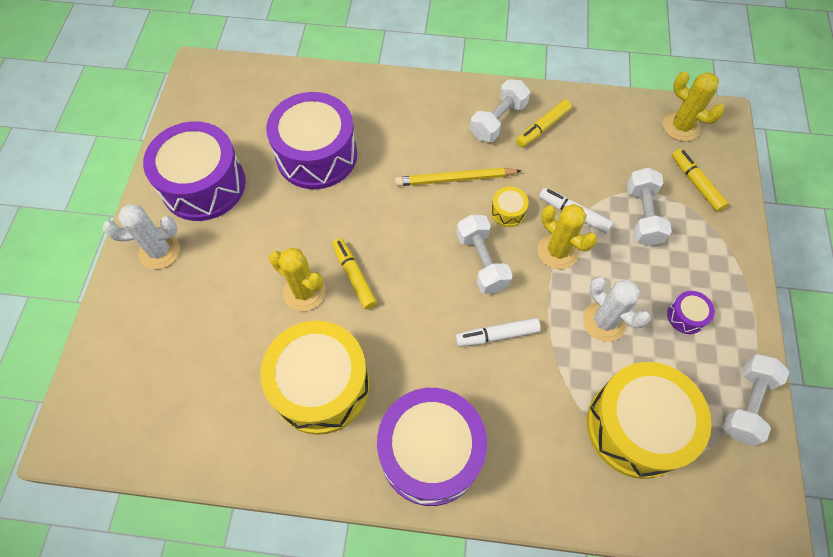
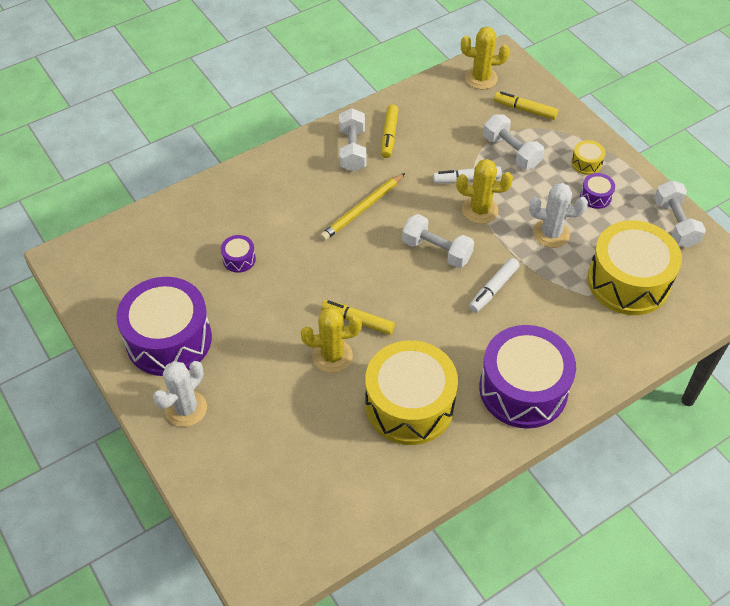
camera: 40 degrees left, 10 degrees down
(316, 155) = (239, 259): purple drum -> purple drum, size x0.41
(508, 212) = (421, 207): yellow drum -> yellow drum (586, 163)

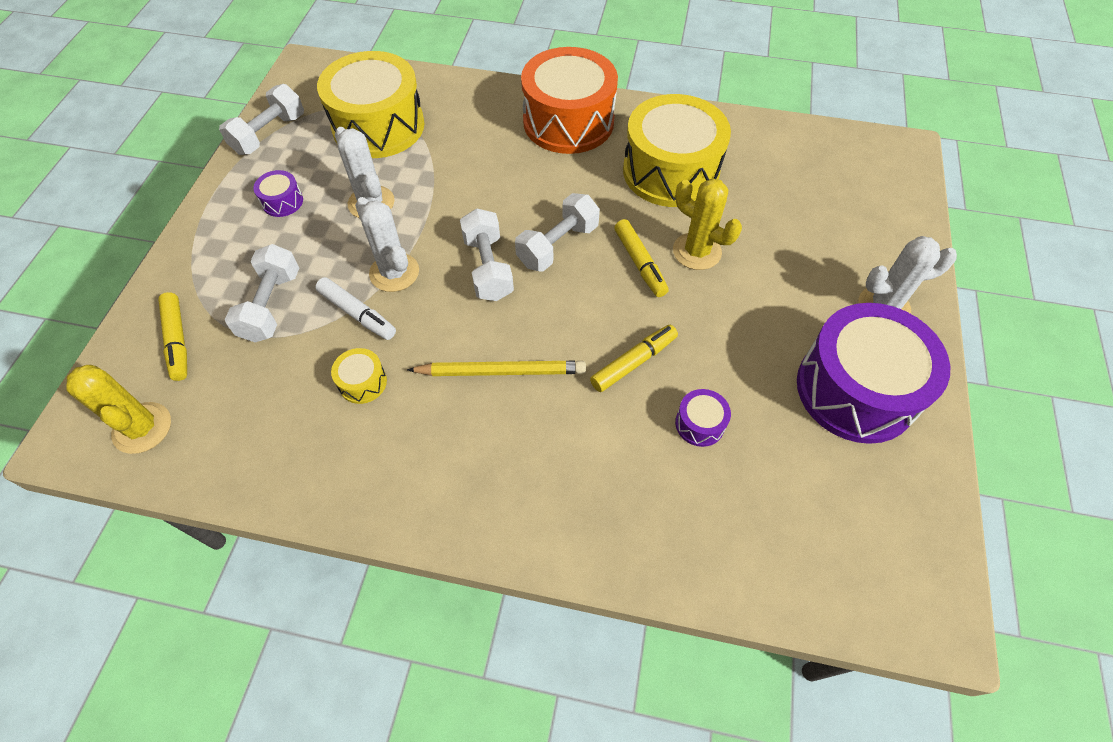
camera: 135 degrees left, 5 degrees up
(352, 150) = (416, 461): white dumbbell -> white dumbbell (558, 245)
(389, 135) = (351, 443): yellow marker -> yellow marker (633, 362)
(480, 210) = (394, 272): yellow cactus -> white cactus
(493, 289) = (488, 199): white marker -> none
(523, 389) = (568, 122): purple drum -> orange drum
(586, 163) = (234, 235): yellow drum -> yellow drum (362, 382)

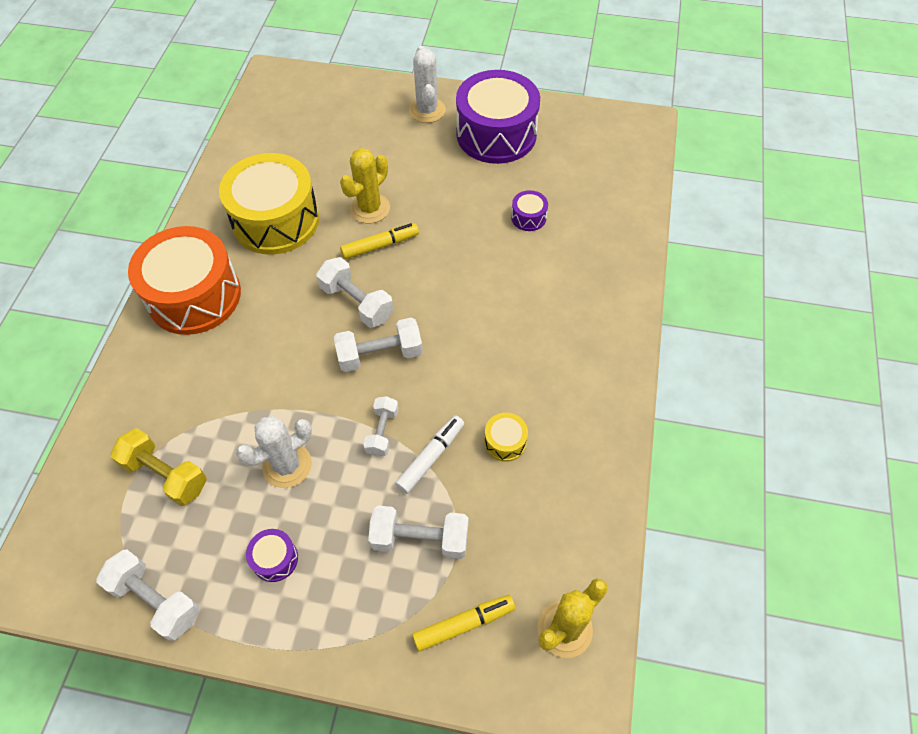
camera: 90 degrees left, 0 degrees up
(378, 126) = (166, 475): yellow drum -> yellow dumbbell
(394, 272) = (382, 432): white cactus -> white dumbbell
(501, 371) = (490, 339): yellow pencil -> none
(633, 362) = (478, 253): yellow marker -> none

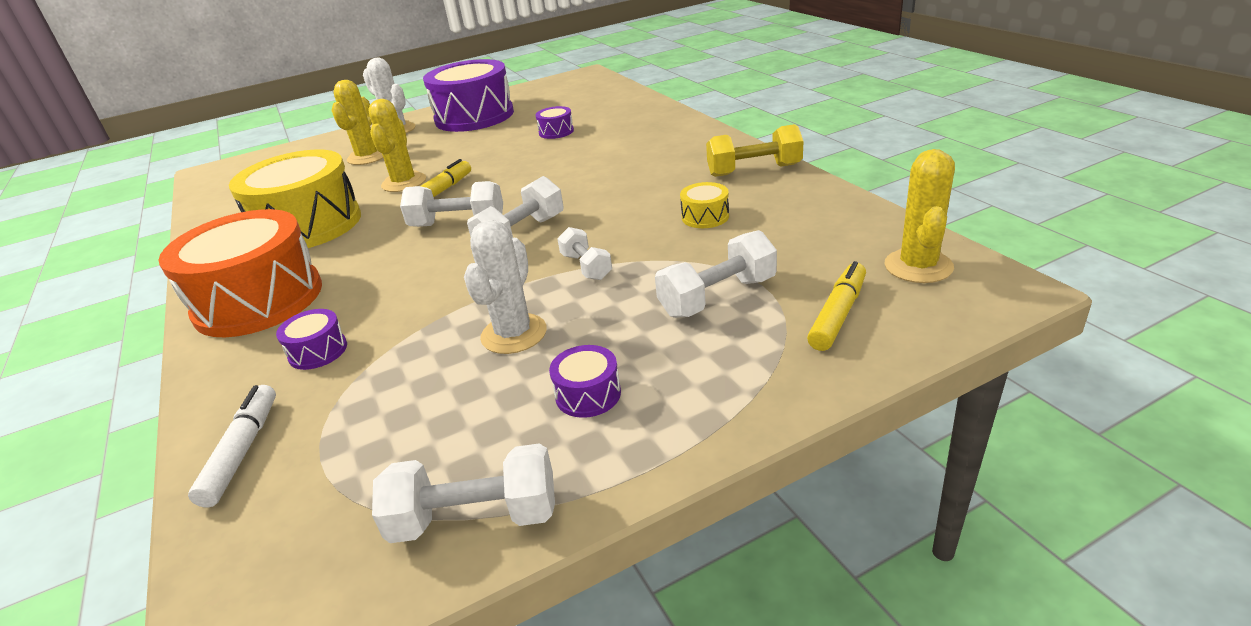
camera: 35 degrees left, 25 degrees down
(166, 475) = (365, 421): yellow dumbbell -> yellow dumbbell (754, 170)
(187, 384) = (318, 351): none -> purple drum
(377, 143) = (367, 157): none -> yellow cactus
(431, 457) = (654, 255): white marker -> white marker (242, 451)

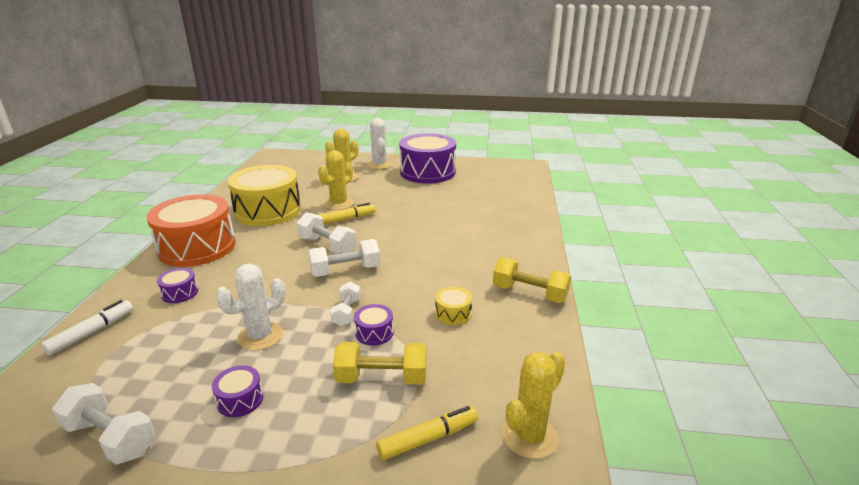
camera: 30 degrees right, 5 degrees down
(556, 132) = (455, 204): purple drum -> purple drum (374, 333)
(717, 297) = (382, 378): white dumbbell -> yellow dumbbell

